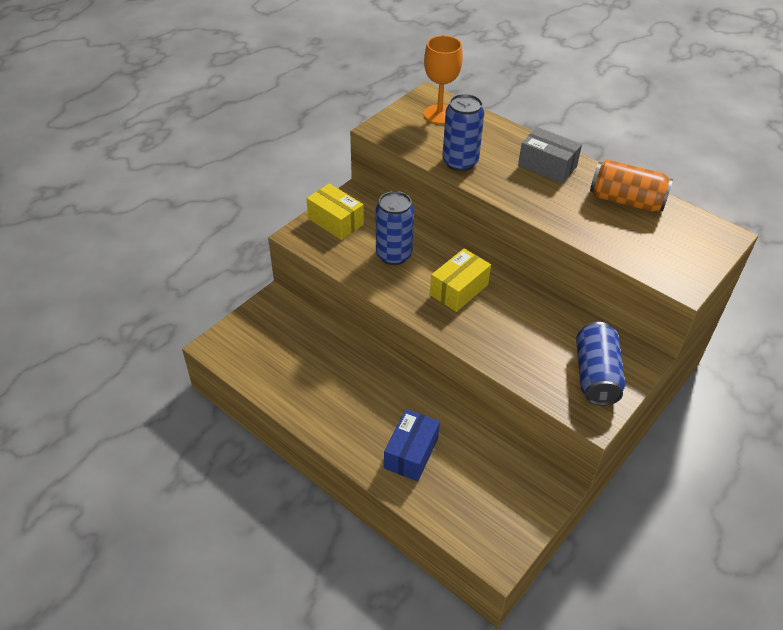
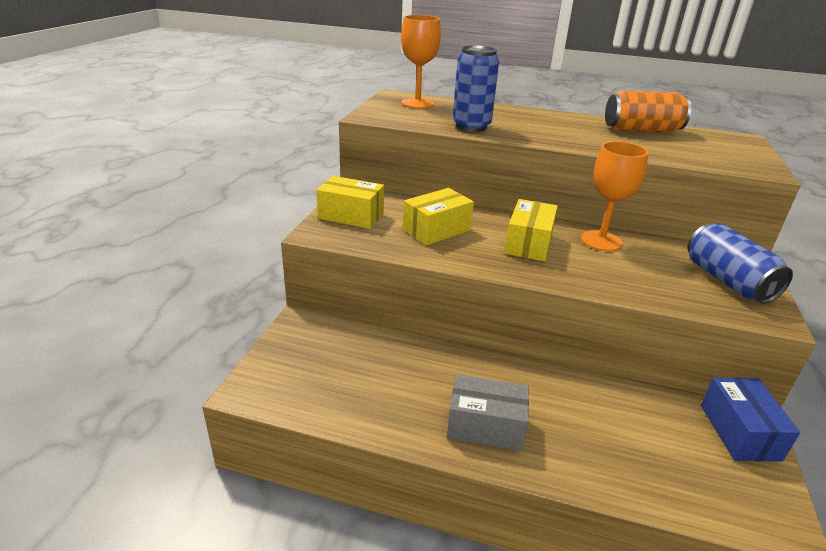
camera: 25 degrees left, 15 degrees down
(393, 255) = (436, 230): blue can -> yellow box
(411, 453) = (577, 436): blue box -> blue box (739, 432)
(525, 303) = (601, 241): none -> orange goblet
(547, 166) = (550, 120): grey box -> grey box (485, 426)

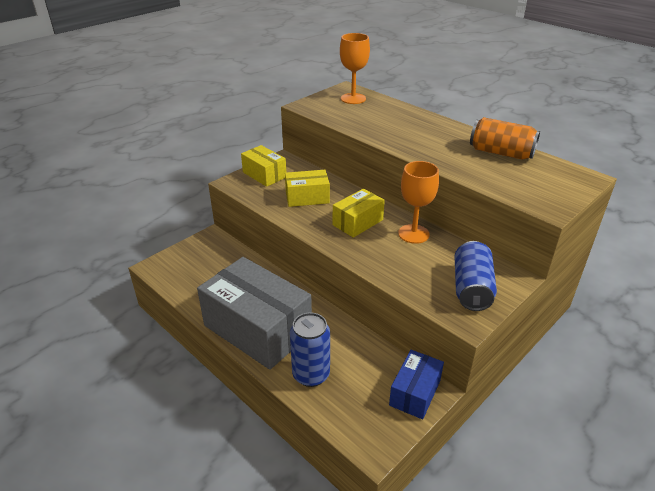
camera: 30 degrees right, 5 degrees up
(471, 126) = (364, 126): blue can -> blue can (311, 374)
(485, 426) = (257, 329): grey box -> grey box, size x1.96

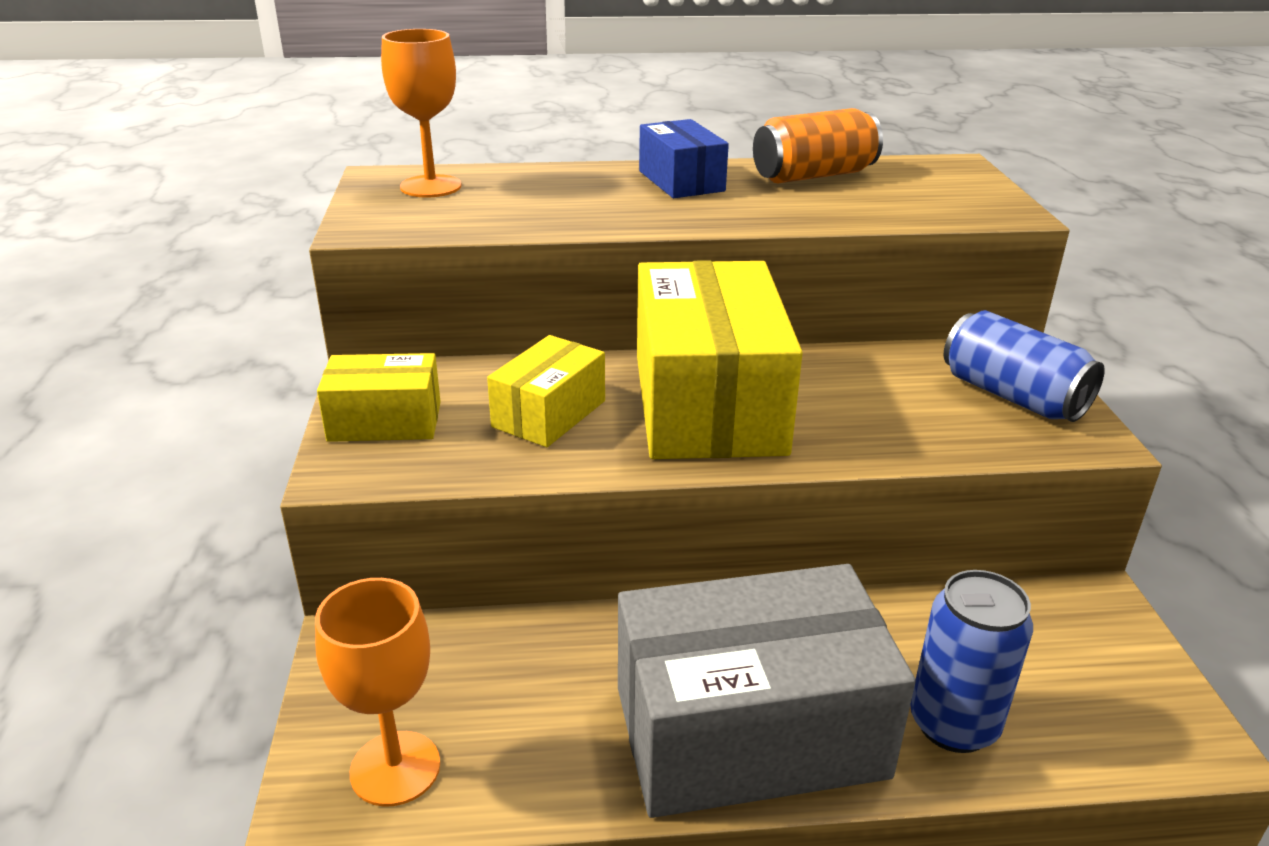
camera: 50 degrees left, 5 degrees down
(358, 222) = (708, 403): yellow box -> yellow box, size x1.96
(413, 234) = (812, 371): orange goblet -> orange goblet (395, 768)
(415, 393) = (1092, 620): blue box -> blue box (681, 181)

